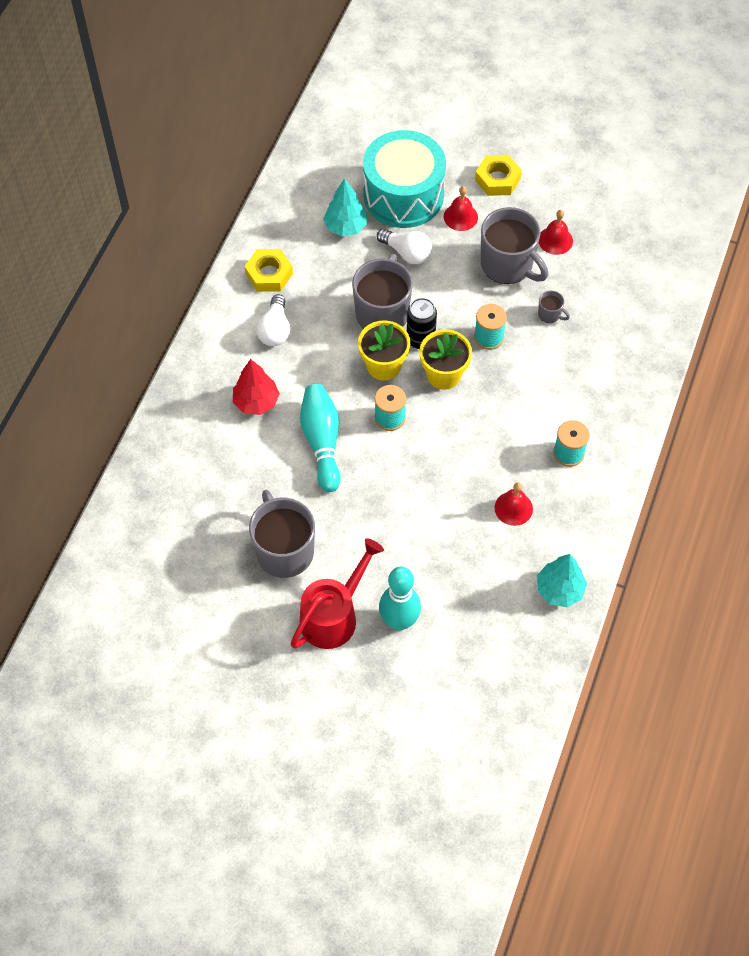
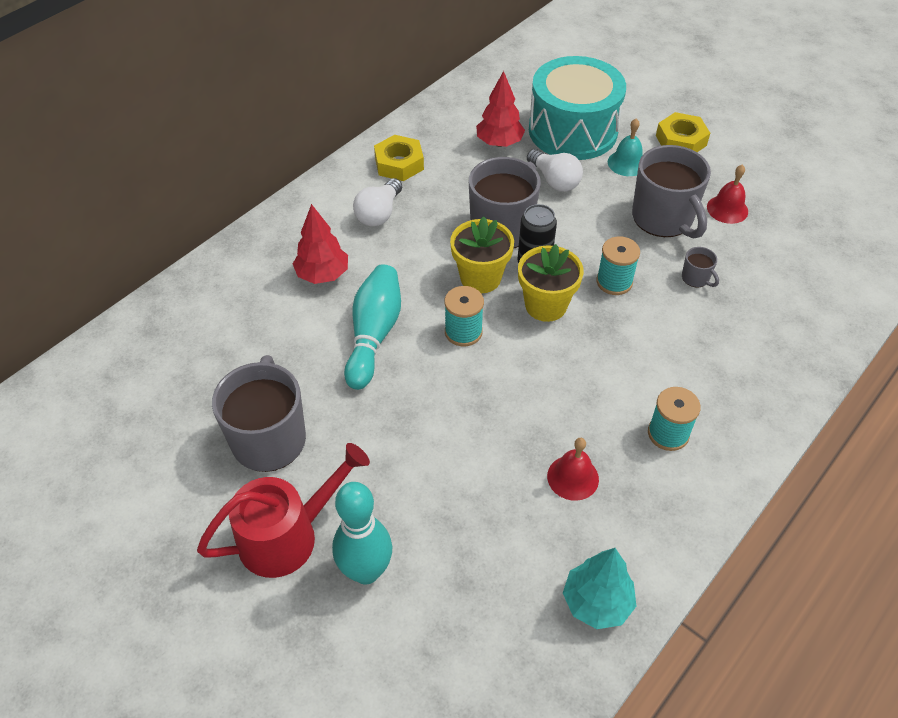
camera: 20 degrees right, 10 degrees down
(345, 227) = (499, 143): turquoise tree -> red tree
(460, 217) = (627, 163): red bell -> turquoise bell

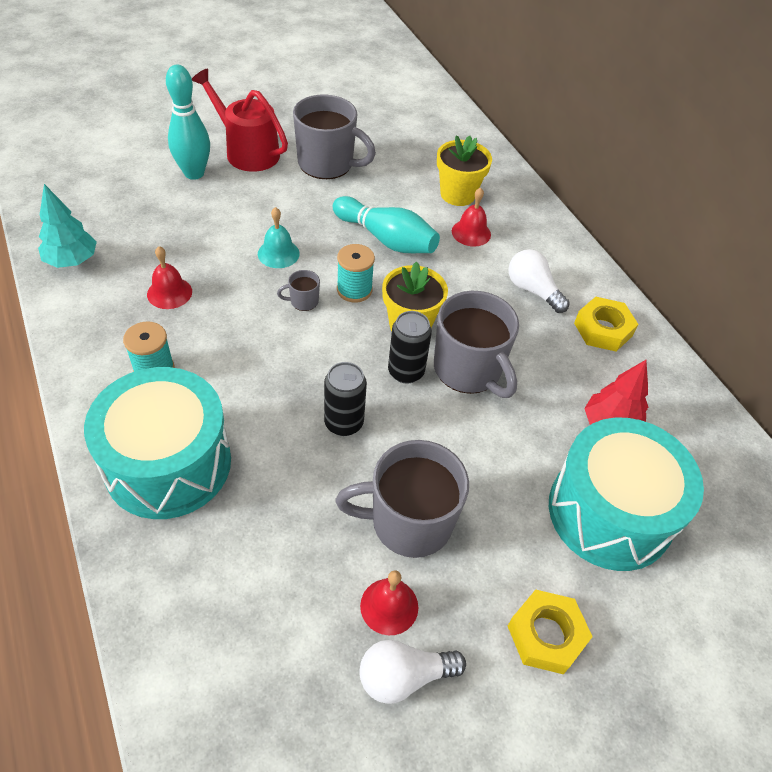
camera: 110 degrees right, 0 degrees up
(287, 536) = (247, 151): red watering can -> red watering can turned 135 degrees clockwise
(323, 275) = (471, 233): red tree -> red bell
(545, 305) = (348, 356): yellow flower pot -> yellow flower pot (457, 194)
(554, 180) = (522, 447): white light bulb -> white light bulb (404, 676)
(614, 282) = (344, 423): turquoise spool -> black can
(627, 163) = (524, 539): turquoise bell -> turquoise bell (278, 253)
(696, 278) = (303, 499): grey mug -> grey mug (303, 301)
(740, 371) = (168, 463): none -> turquoise drum

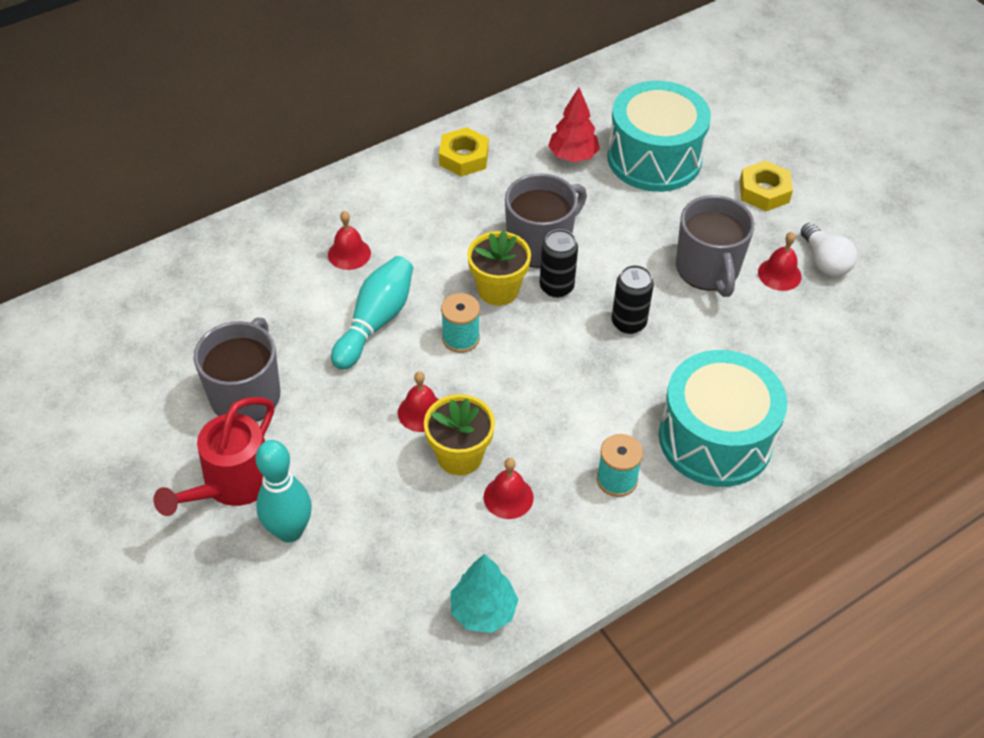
camera: 95 degrees left, 0 degrees up
(278, 253) = (421, 412): turquoise bell -> red bell
(303, 301) = (489, 377): grey mug -> none
(457, 194) = (285, 268): yellow flower pot -> yellow flower pot (459, 456)
(532, 290) = (425, 204): white light bulb -> none

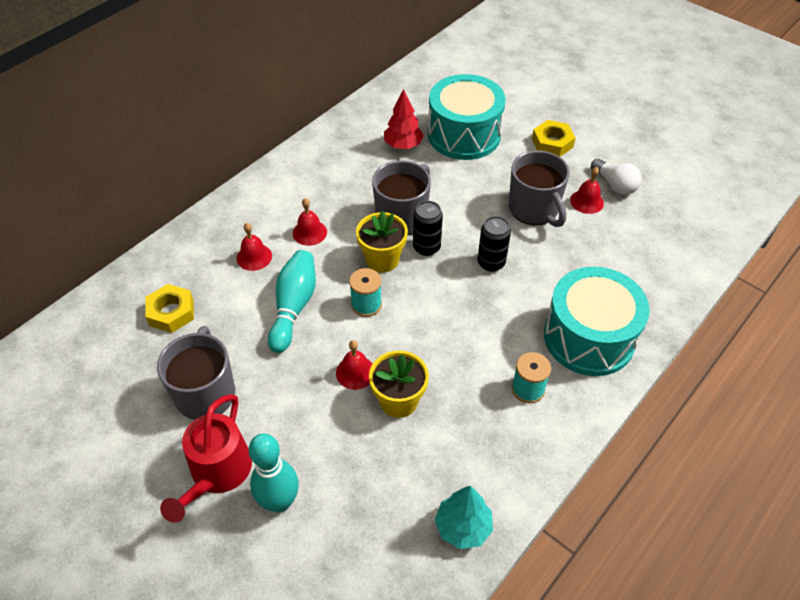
camera: 15 degrees left, 0 degrees up
(464, 157) = (320, 163): yellow nut -> yellow nut (171, 312)
(508, 497) = (449, 425): red bell -> red bell (309, 232)

